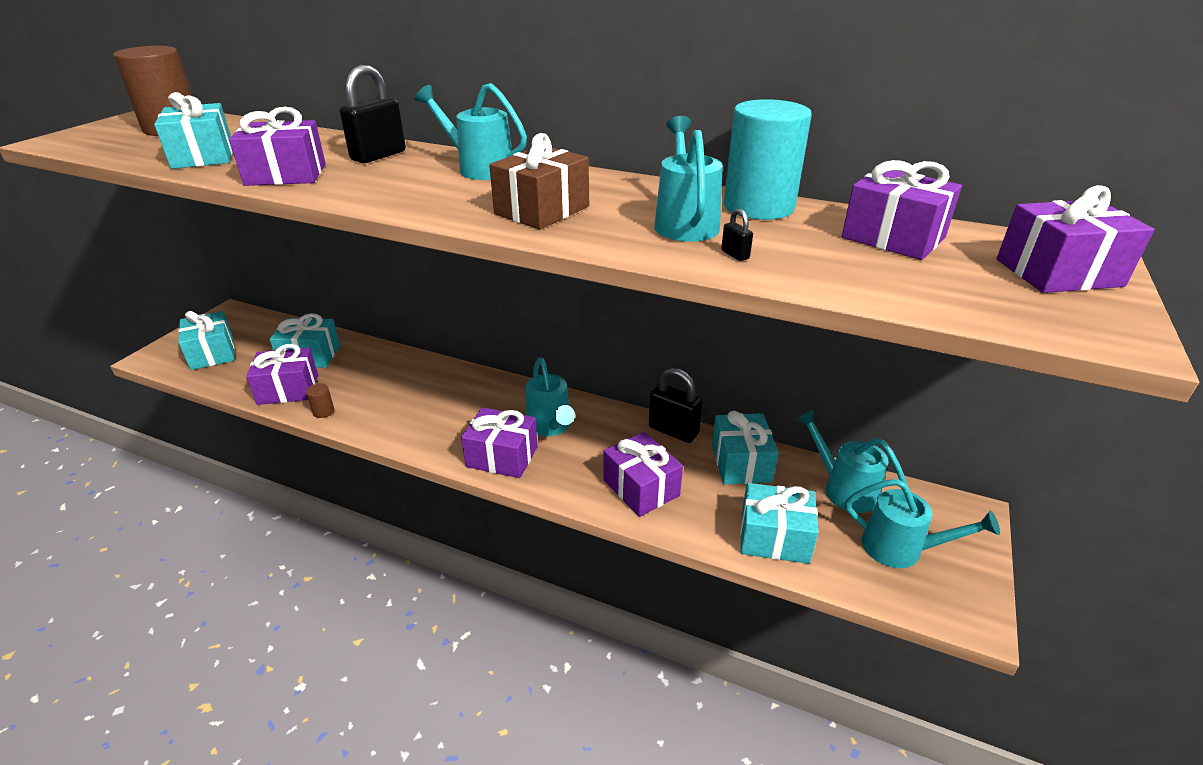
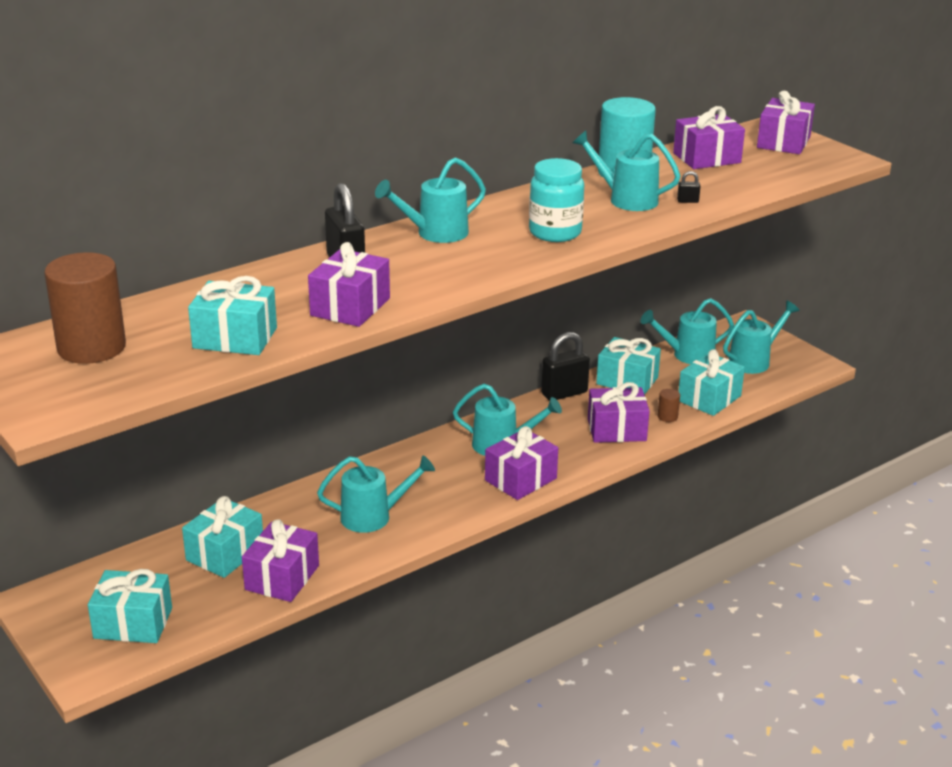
camera: 60 degrees left, 5 degrees down
(323, 411) = (350, 561): brown cylinder -> brown cylinder (667, 417)
(393, 400) = (373, 516): none -> turquoise watering can
(542, 210) = (555, 232): brown gift -> turquoise jar

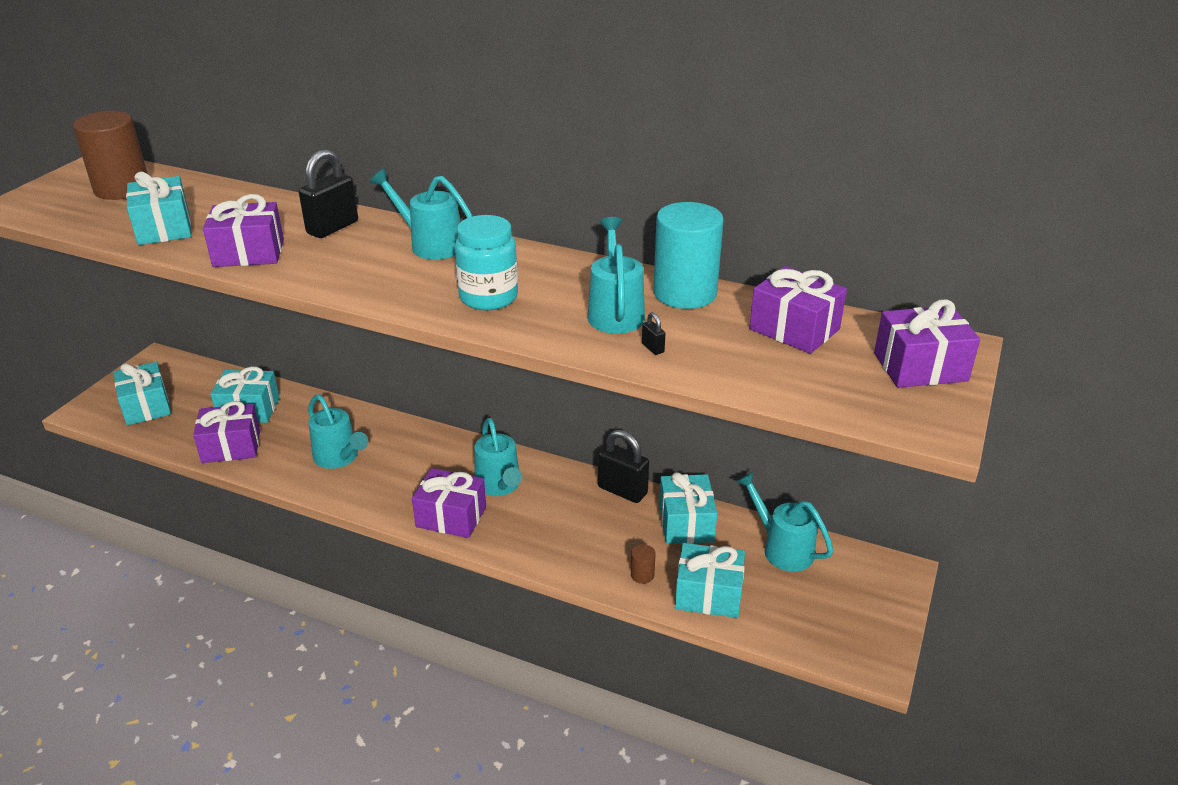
camera: 60 degrees right, 5 degrees up
(616, 430) = (586, 547): purple gift -> none
(754, 361) = (825, 604): turquoise watering can -> none

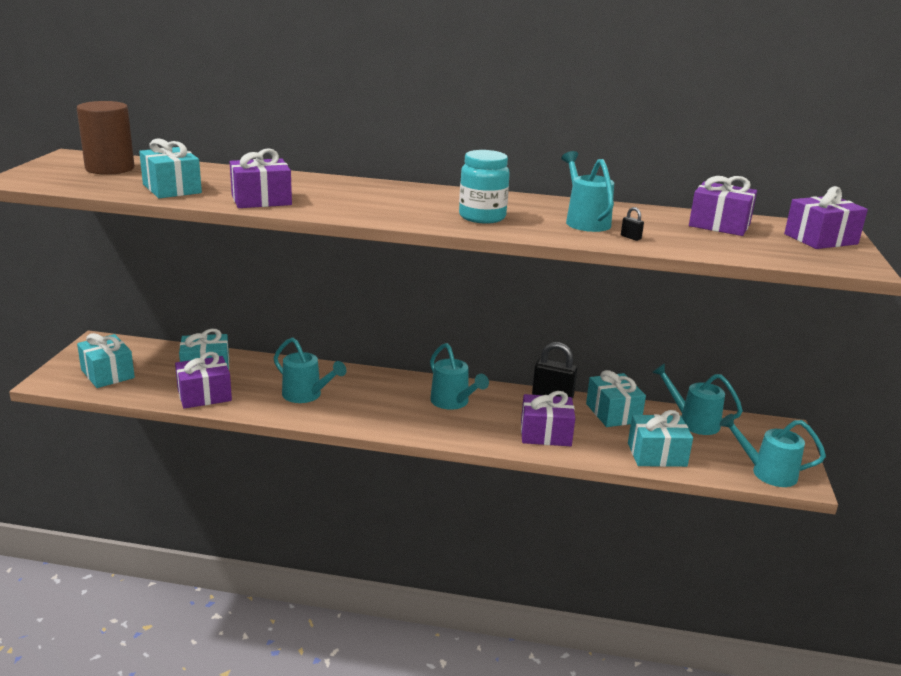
camera: 15 degrees left, 10 degrees down
(332, 227) = (318, 185): black padlock -> none
(430, 244) = (407, 192): turquoise watering can -> turquoise watering can (767, 472)
(451, 517) = (425, 425): purple gift -> purple gift (545, 434)
(642, 575) = (600, 448): brown cylinder -> none
(685, 293) = (625, 210): turquoise cylinder -> none

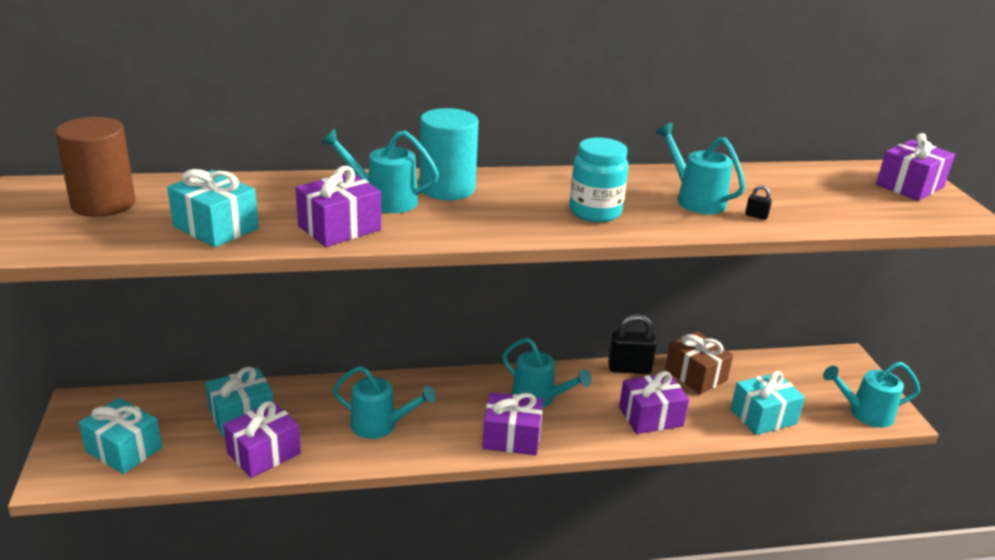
camera: 20 degrees left, 5 degrees up
(373, 190) = (447, 188): none -> turquoise cylinder
(613, 413) = (695, 375): turquoise gift -> brown gift
(693, 422) = (770, 368): turquoise watering can -> turquoise watering can (384, 200)
(719, 225) = (813, 182): purple gift -> purple gift (511, 437)

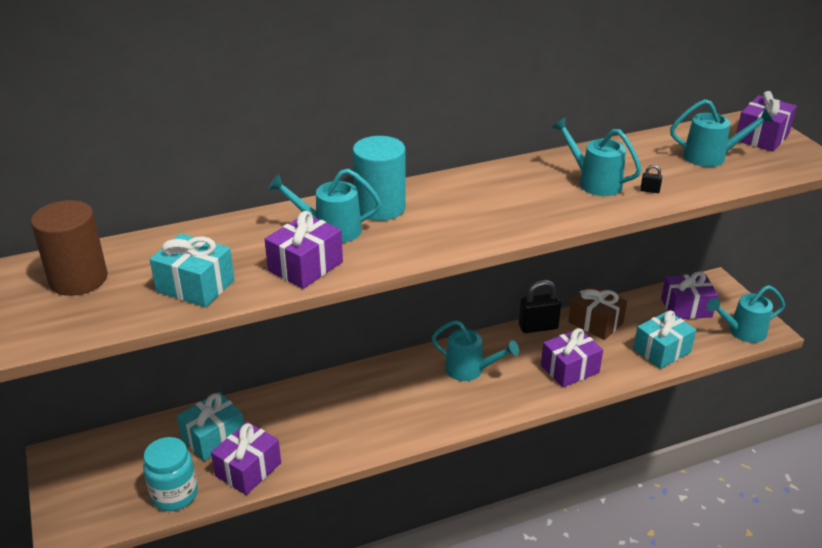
camera: 10 degrees left, 5 degrees up
(124, 449) = (119, 492): turquoise gift -> none
(380, 425) = (341, 423): turquoise watering can -> turquoise watering can (711, 157)
(511, 437) = (459, 411): purple gift -> purple gift (686, 308)
(595, 212) = (516, 210): turquoise jar -> turquoise jar (174, 495)

